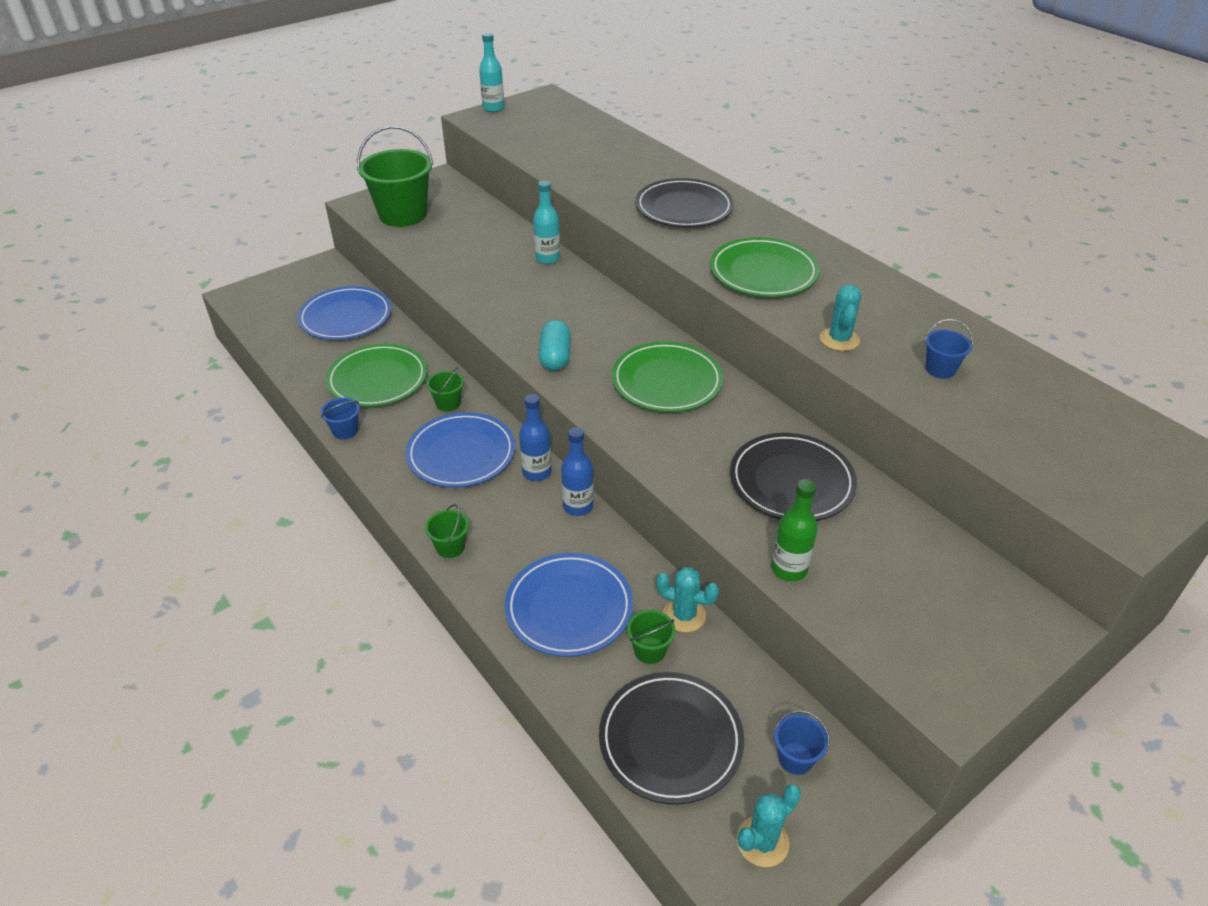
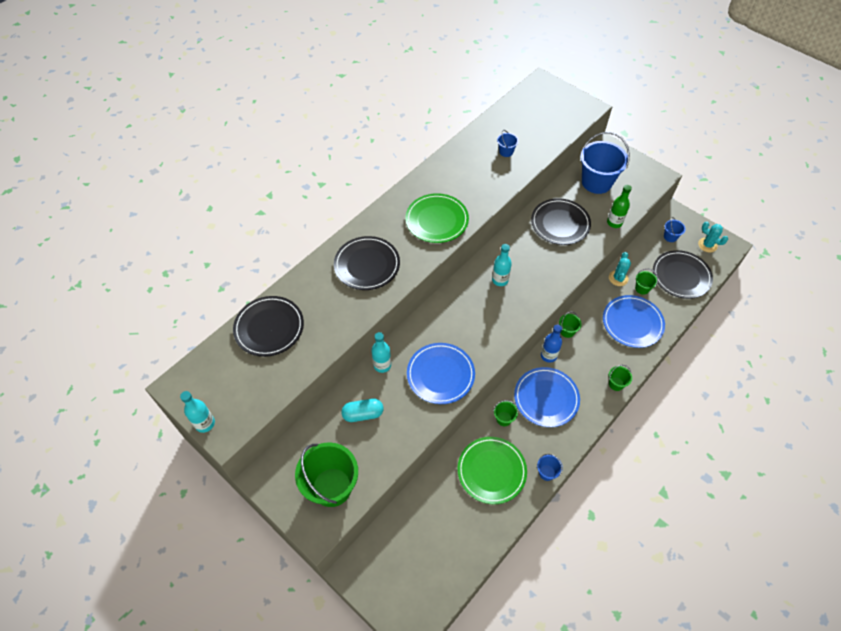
camera: 100 degrees left, 15 degrees up
(346, 317) = (425, 522): blue plate -> blue plate (440, 375)
(555, 357) = (493, 338): turquoise capsule -> turquoise capsule (363, 414)
(578, 506) = (567, 331): blue bottle -> green bucket
(602, 142) = (269, 328): none -> black plate
(667, 381) = (500, 280): green plate -> turquoise bottle
(839, 339) = (493, 187): turquoise cactus -> none
(917, 569) = (596, 182): none -> blue bucket

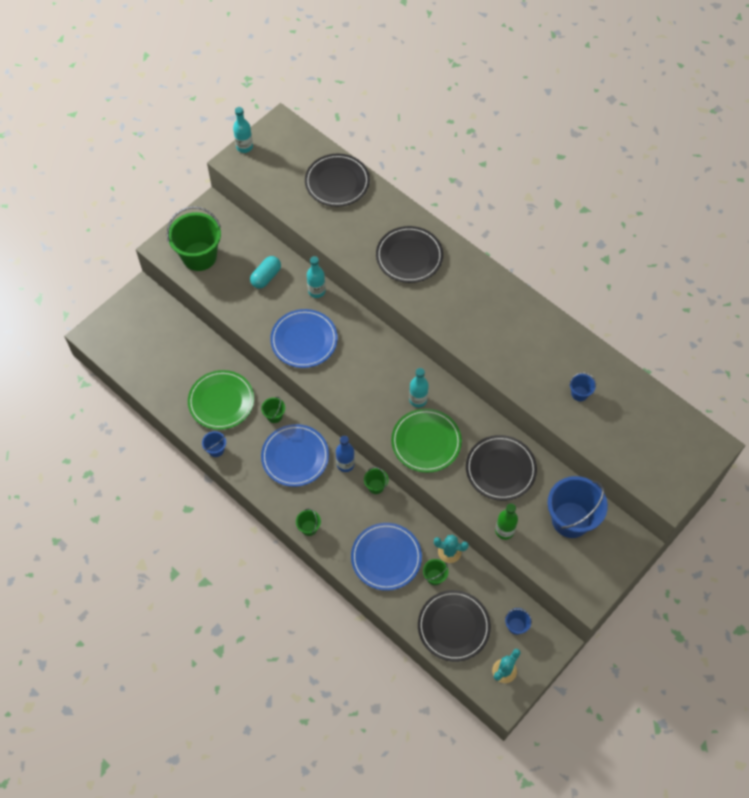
camera: 90 degrees right, 5 degrees up
(363, 414) = (266, 277): turquoise capsule -> turquoise capsule turned 45 degrees clockwise
(437, 220) = (469, 319): green plate -> green plate (426, 442)

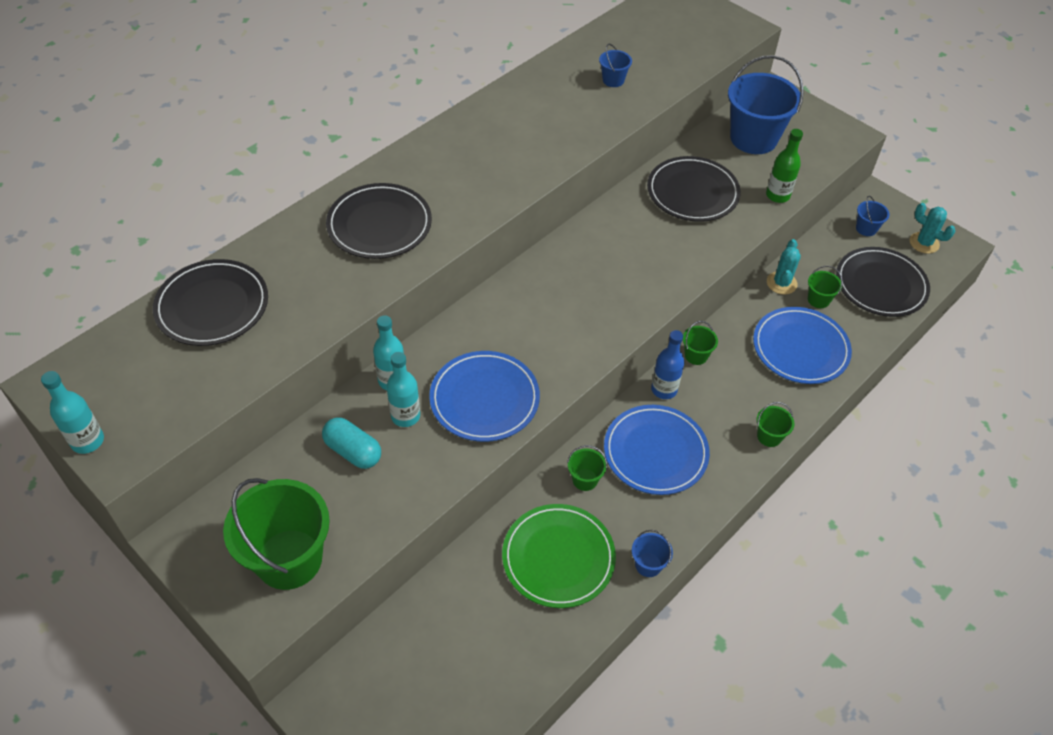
camera: 90 degrees left, 10 degrees down
(418, 400) = (592, 267): turquoise bottle -> turquoise bottle (405, 416)
(426, 442) = (658, 262): green plate -> none

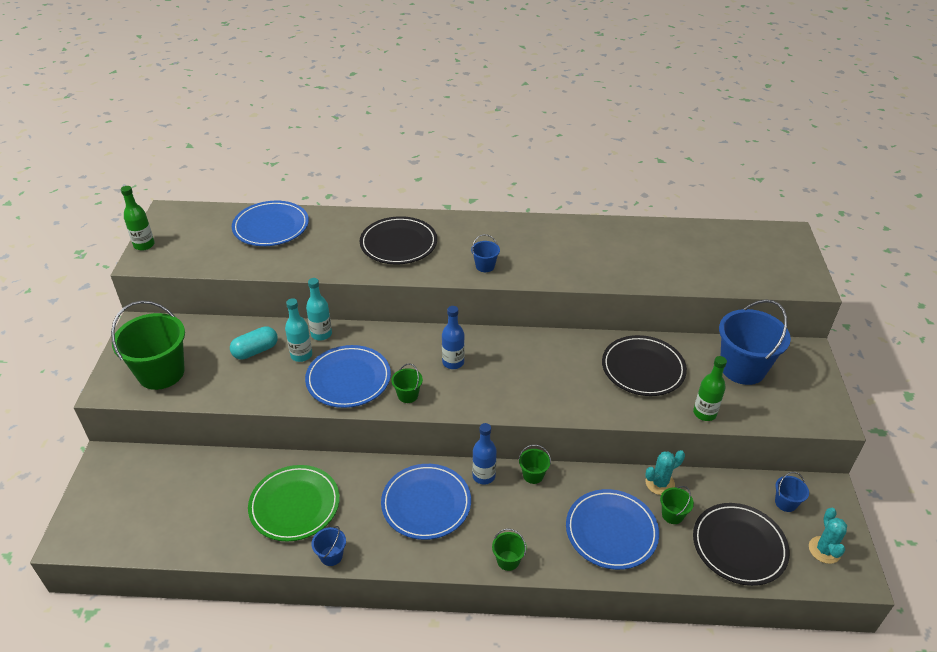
camera: 50 degrees right, 10 degrees down
(87, 441) = (144, 245): turquoise bottle -> green bottle
(212, 306) = (271, 227): black plate -> blue plate
(353, 451) = (255, 351): turquoise capsule -> turquoise capsule turned 60 degrees clockwise
(549, 307) = (453, 362): none -> blue bottle
(585, 479) = (367, 481): green bucket -> green bucket (408, 395)
(613, 80) = (654, 257): blue bucket -> blue bucket (485, 266)

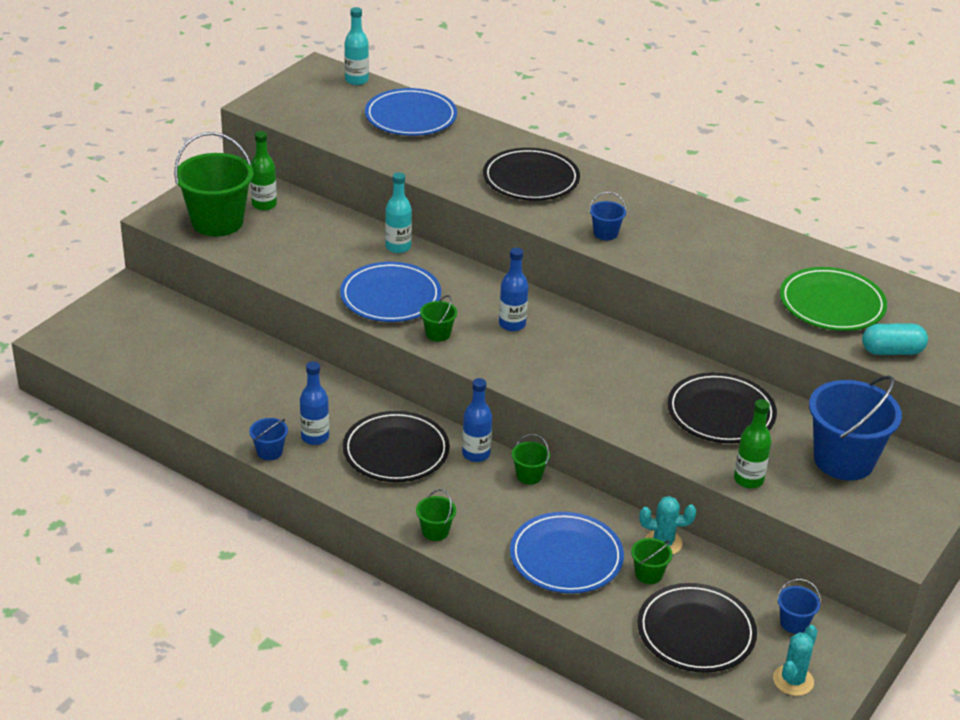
camera: 30 degrees right, 5 degrees down
(144, 245) = (272, 91): green bottle -> green bottle (264, 205)
(255, 351) = (320, 237): turquoise capsule -> turquoise capsule (892, 351)
(294, 505) = (269, 398): green plate -> green plate (832, 304)
(301, 355) = (362, 258): turquoise bottle -> turquoise bottle (356, 80)
(357, 523) = (315, 437): none -> blue bottle
(426, 504) = (396, 451): blue plate -> black plate

